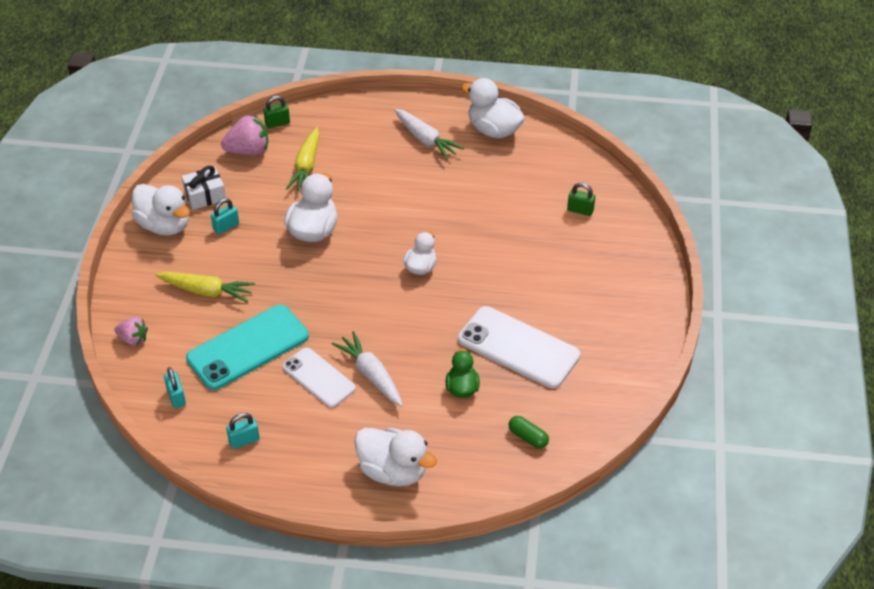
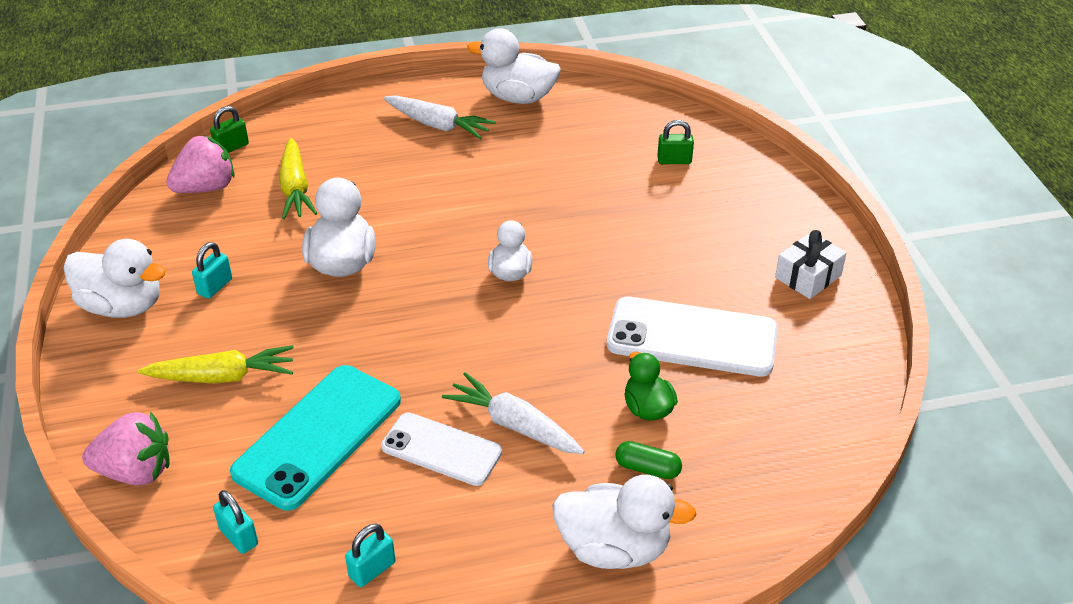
camera: 20 degrees left, 5 degrees down
(133, 339) = (136, 471): pink strawberry -> pink strawberry, size x1.59
(205, 195) = (167, 254): white gift -> white gift (808, 276)
(528, 437) = (770, 447): green capsule -> green capsule (647, 468)

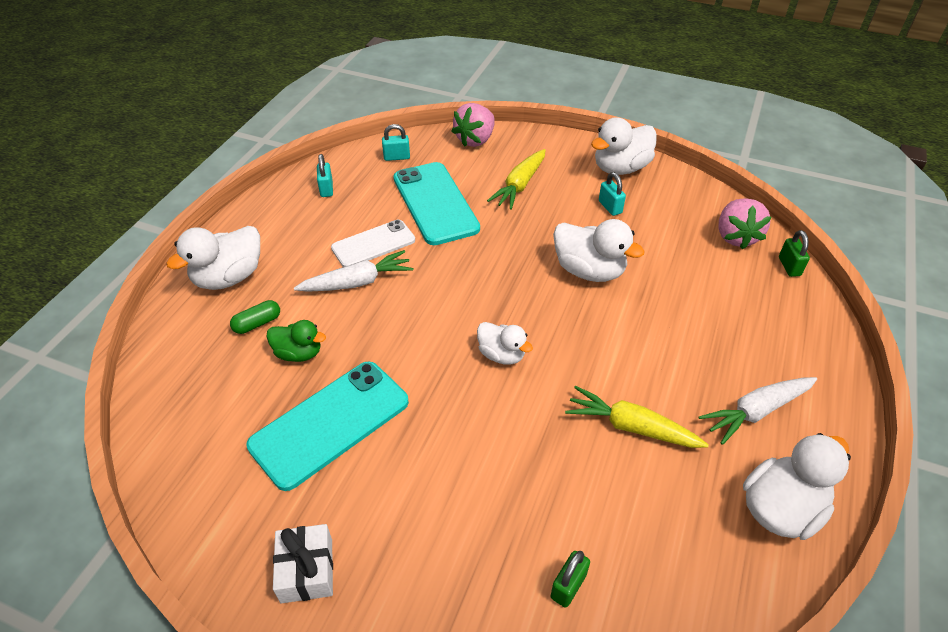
camera: 125 degrees right, 5 degrees up
(295, 188) = (705, 281): yellow carrot -> yellow carrot (631, 427)
(692, 337) = (330, 423): white phone -> turquoise phone

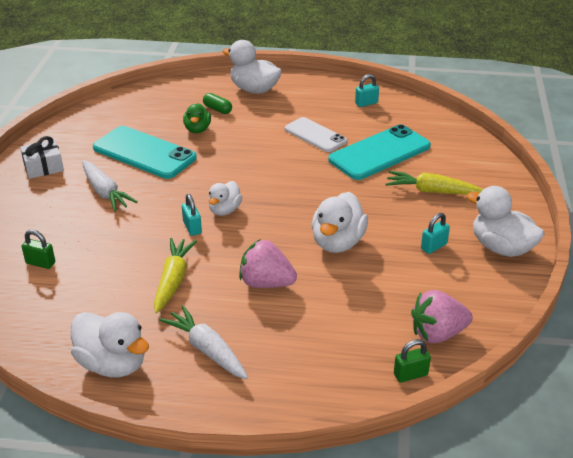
camera: 75 degrees right, 10 degrees down
(357, 282) = (272, 137): white carrot -> white carrot (105, 192)
(397, 157) = (428, 124): turquoise padlock -> turquoise padlock (192, 228)
(475, 140) = (482, 158): pink strawberry -> pink strawberry (266, 283)

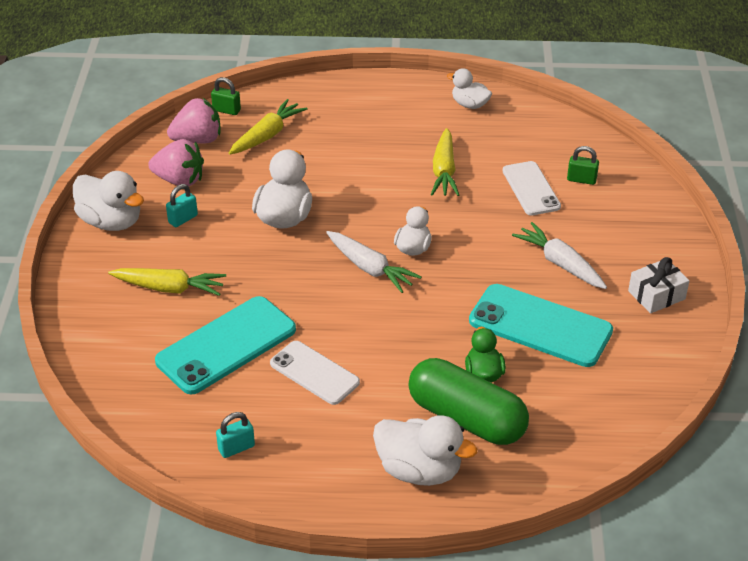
camera: 175 degrees right, 5 degrees up
(95, 257) = (531, 189): none -> white phone
(113, 364) = (469, 104): white duck -> white duck, size x0.61
(192, 228) = (443, 225): turquoise padlock -> none
(207, 350) = (395, 118): white carrot -> white carrot (370, 268)
(217, 109) = (466, 418): green capsule -> green capsule, size x2.43
(266, 283) = (354, 173): pink strawberry -> pink strawberry (179, 180)
(358, 335) = (267, 135): none -> yellow carrot
(410, 374) = (226, 110): green padlock -> green padlock turned 45 degrees clockwise

